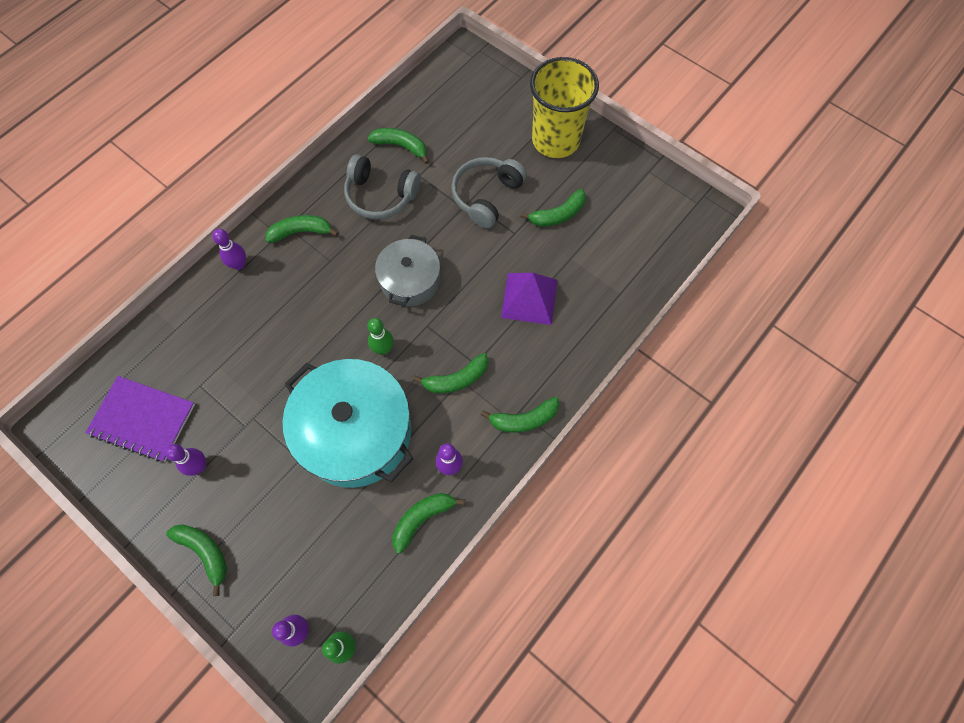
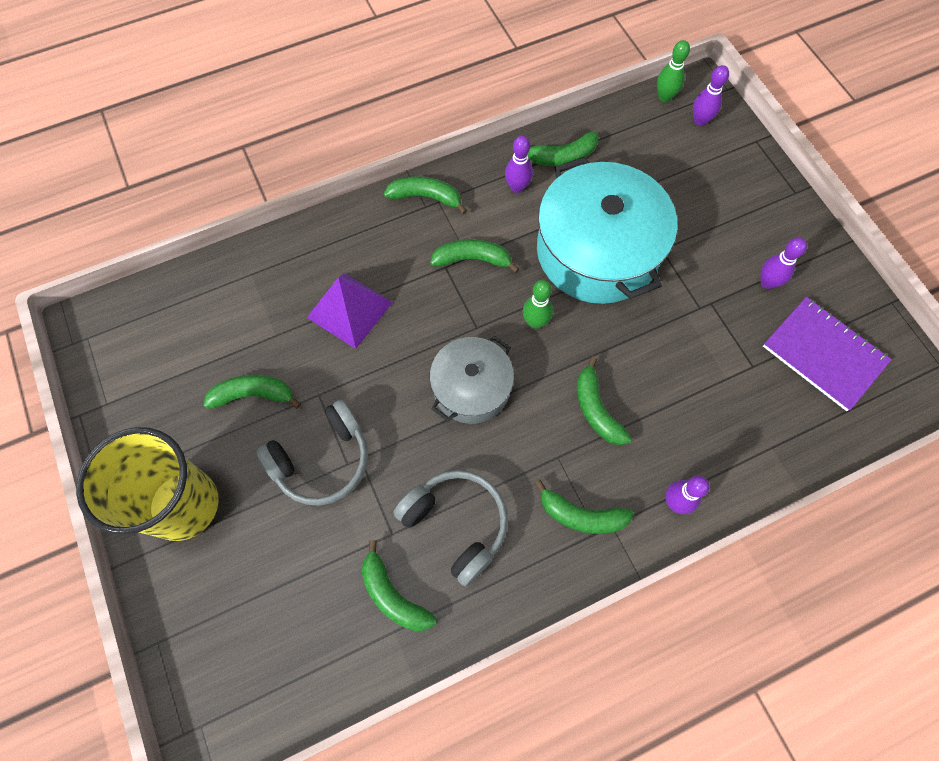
camera: 155 degrees left, 0 degrees up
(204, 552) = (774, 206): green banana -> green banana (596, 409)

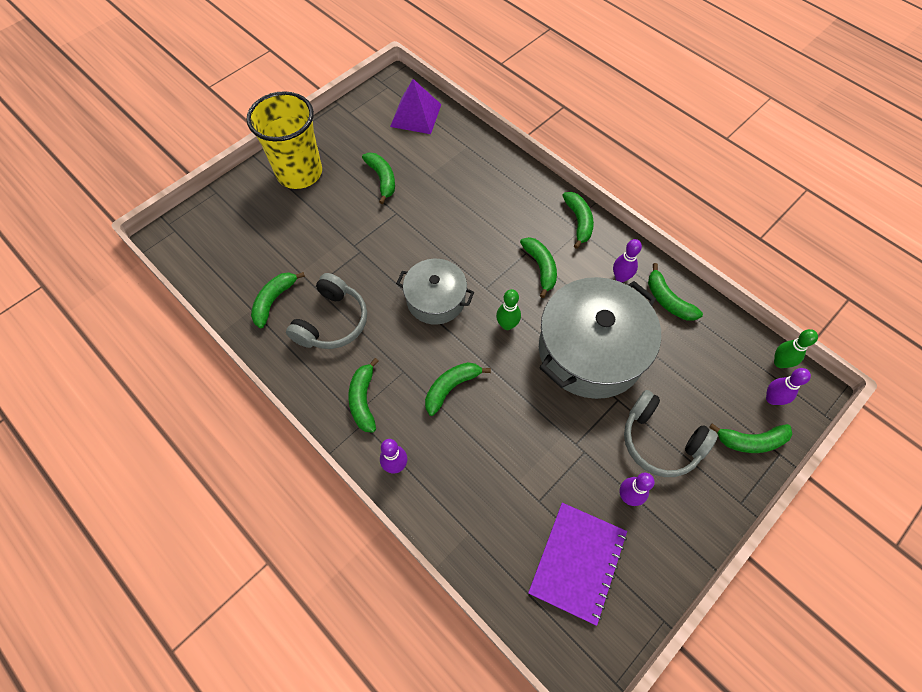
camera: 70 degrees right, 5 degrees down
(322, 460) = (351, 231): grey headphones -> grey headphones (660, 441)
(349, 310) = (465, 208): purple pyramid -> purple pyramid (415, 115)
(597, 251) = (591, 351): turquoise pot -> grey pot
(737, 157) = (751, 441): none -> green banana

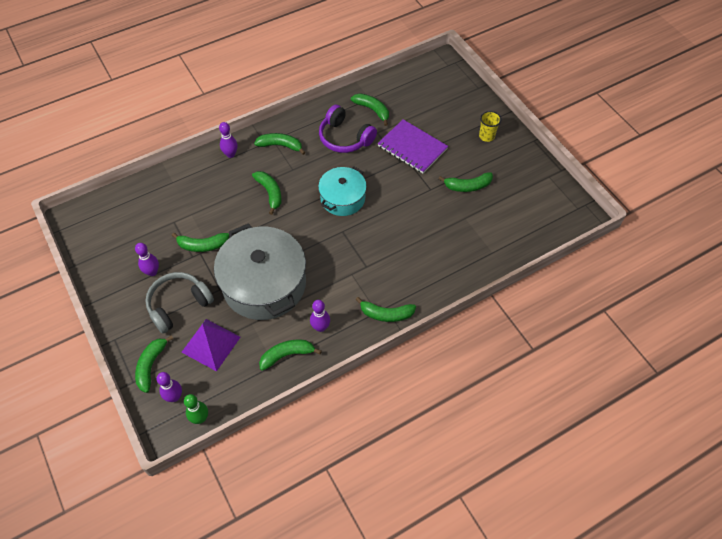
camera: 105 degrees right, 5 degrees down
(299, 173) = (486, 136): yellow cup -> yellow cup, size x0.43
(332, 322) = (345, 138): grey headphones -> purple headphones
(415, 115) = (537, 222): purple pyramid -> purple pyramid (211, 344)
(435, 299) = (342, 198): grey pot -> turquoise pot
(507, 325) = (306, 237): green bowling pin -> none
(540, 267) = (349, 272): green banana -> green banana (202, 245)
(577, 562) = (128, 231): purple notebook -> purple notebook (412, 147)

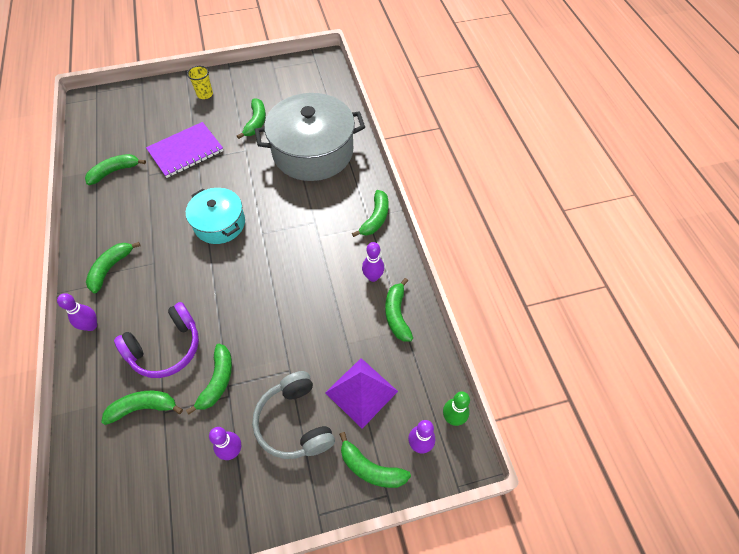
camera: 75 degrees left, 0 degrees up
(264, 284) = (300, 321): grey pot -> grey pot (313, 152)
(270, 193) = (175, 292): green banana -> green banana (143, 408)
(345, 138) = (138, 204): purple headphones -> purple headphones (166, 348)

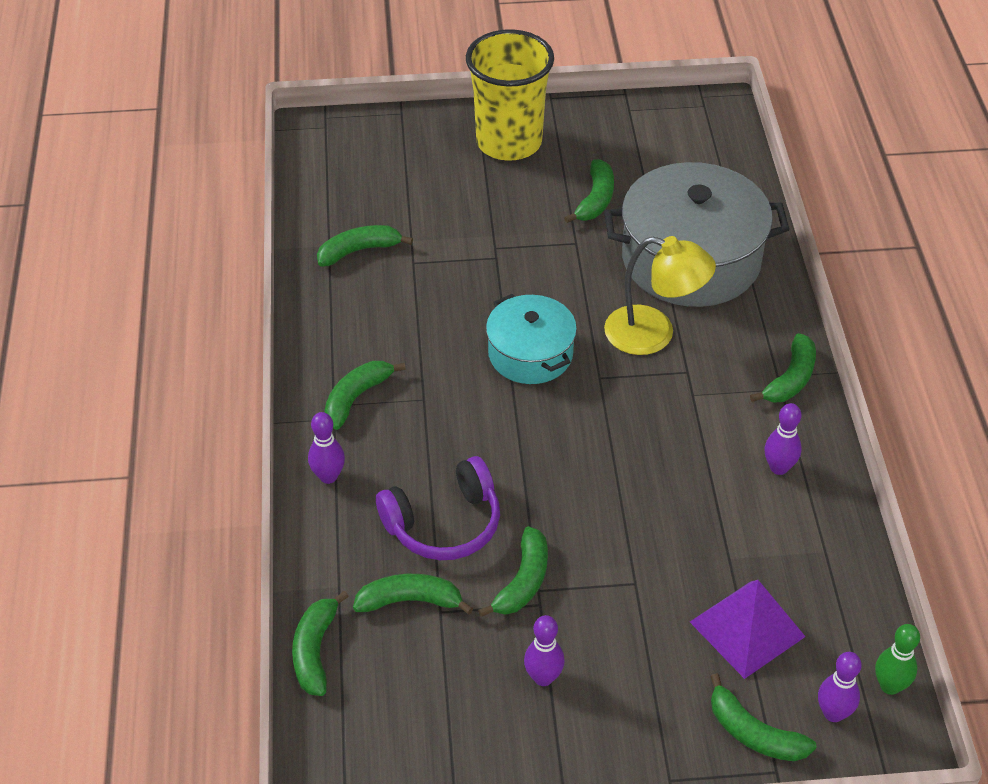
camera: 10 degrees right, 10 degrees down
(186, 151) = (476, 232): purple notebook -> none
(205, 94) = (509, 142): yellow cup -> yellow cup, size x2.35
(293, 201) = (653, 334): none -> yellow lamp
(294, 422) = (640, 655): grey headphones -> none
(397, 314) = (814, 528): green banana -> green banana (315, 651)

